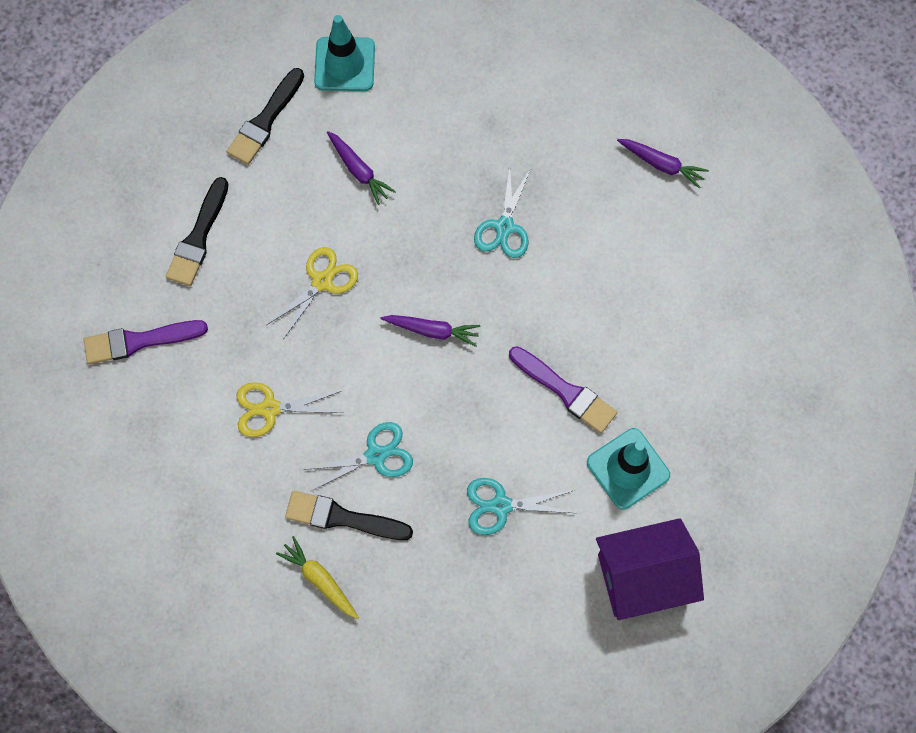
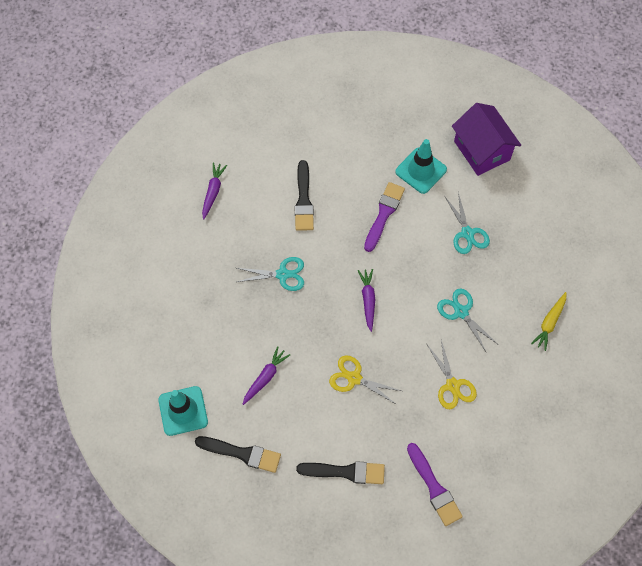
camera: 105 degrees left, 5 degrees down
(343, 518) = (507, 320): black brush -> black brush (303, 200)

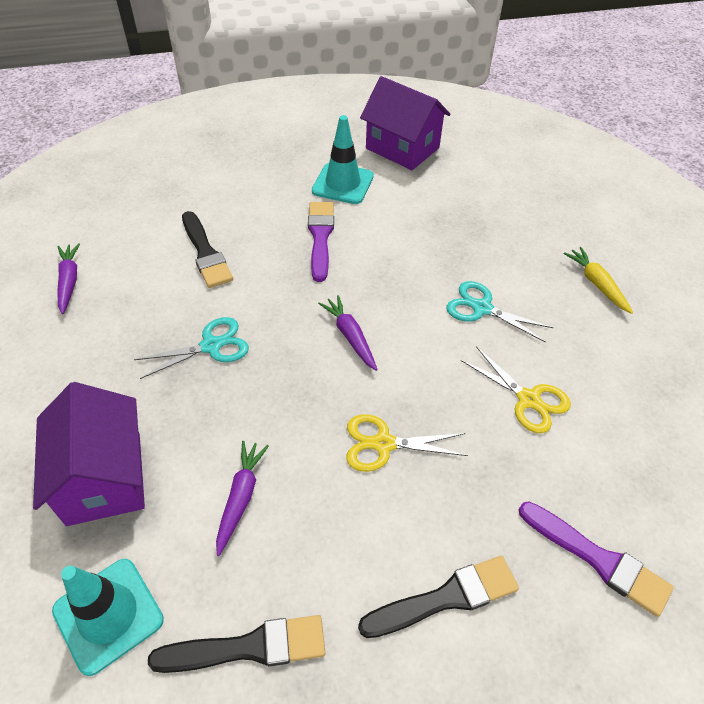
camera: 25 degrees left, 15 degrees down
(199, 337) = (104, 478): none -> purple house
(467, 233) = (435, 225): turquoise scissors -> none
(549, 323) = (596, 284): yellow carrot -> yellow carrot turned 150 degrees clockwise

